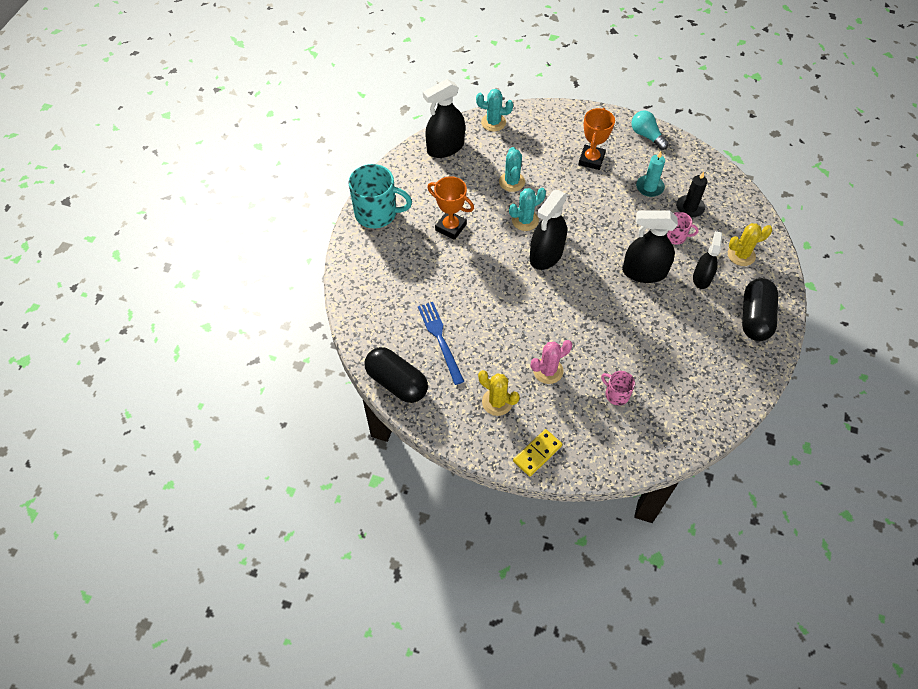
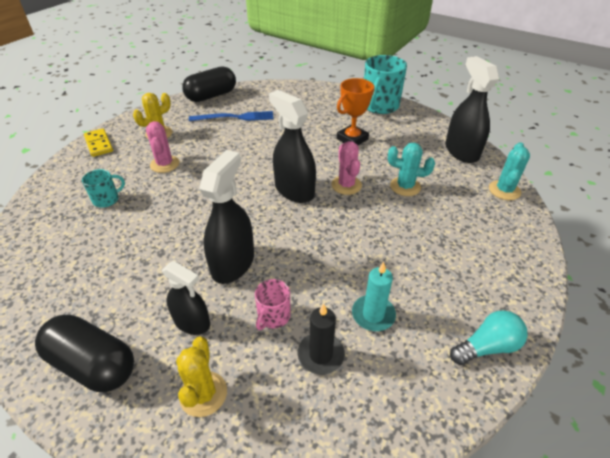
camera: 105 degrees right, 15 degrees down
(525, 220) = (346, 185): turquoise cactus -> pink cactus
(591, 160) = (435, 263): orange trophy -> none
(616, 394) = (107, 199): pink mug -> turquoise mug

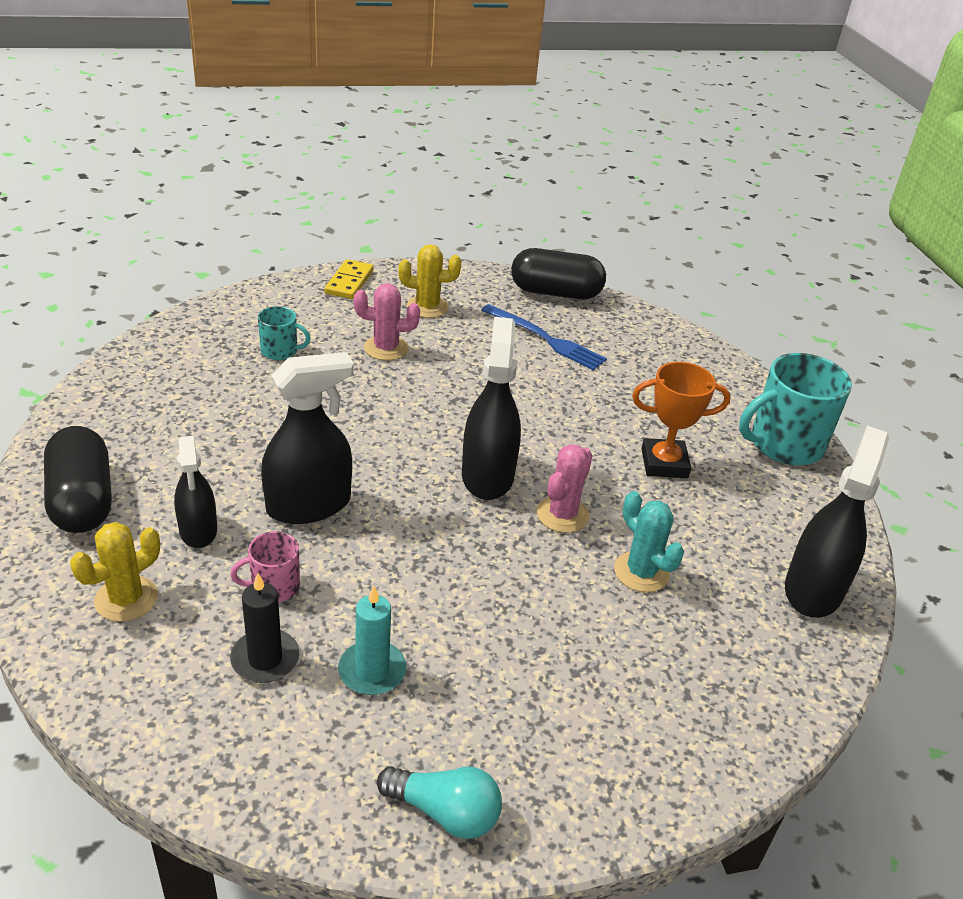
camera: 40 degrees right, 5 degrees down
(165, 164) = (386, 348): pink cactus -> pink cactus turned 60 degrees clockwise
(504, 190) = (790, 685): turquoise cactus -> none

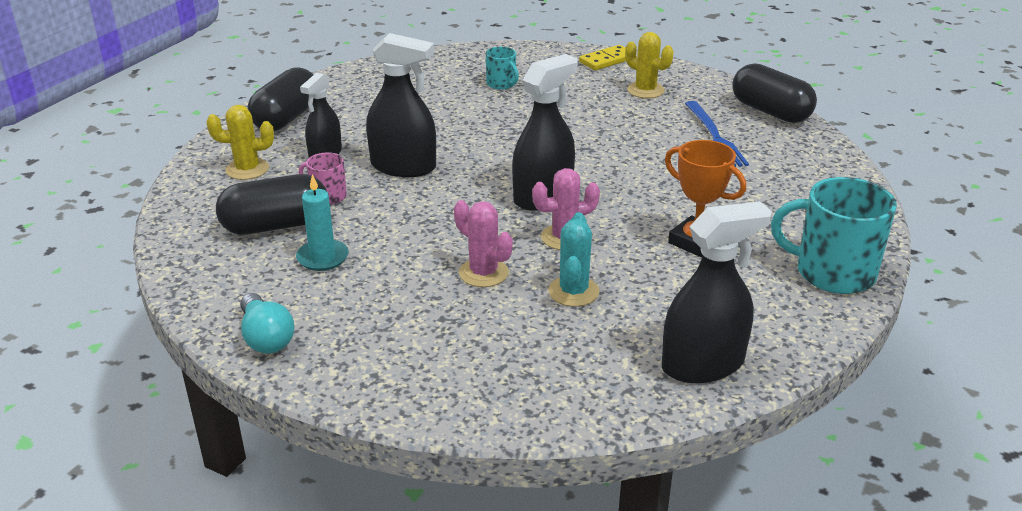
camera: 45 degrees right, 5 degrees down
(265, 659) = (276, 225): black candle -> black capsule
(386, 348) = (577, 104): pink cactus -> pink cactus (483, 273)

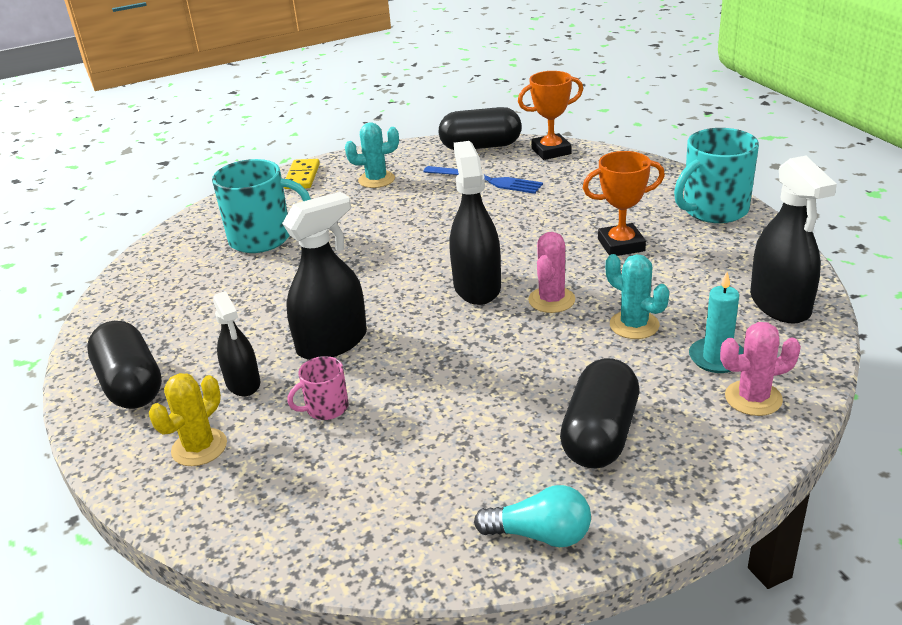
camera: 50 degrees left, 0 degrees up
(276, 225) = (339, 462): black capsule -> black capsule (600, 435)
(322, 258) = (436, 448): turquoise candle -> turquoise candle (717, 358)
(483, 273) = (561, 360): pink cactus -> pink cactus (753, 398)
(501, 84) = (262, 238): turquoise mug -> turquoise mug, size x1.96
(645, 90) = (376, 180): yellow cactus -> turquoise cactus
(703, 364) = (780, 304): black spray bottle -> black spray bottle turned 150 degrees clockwise
(815, 147) = (551, 151): none -> orange trophy

